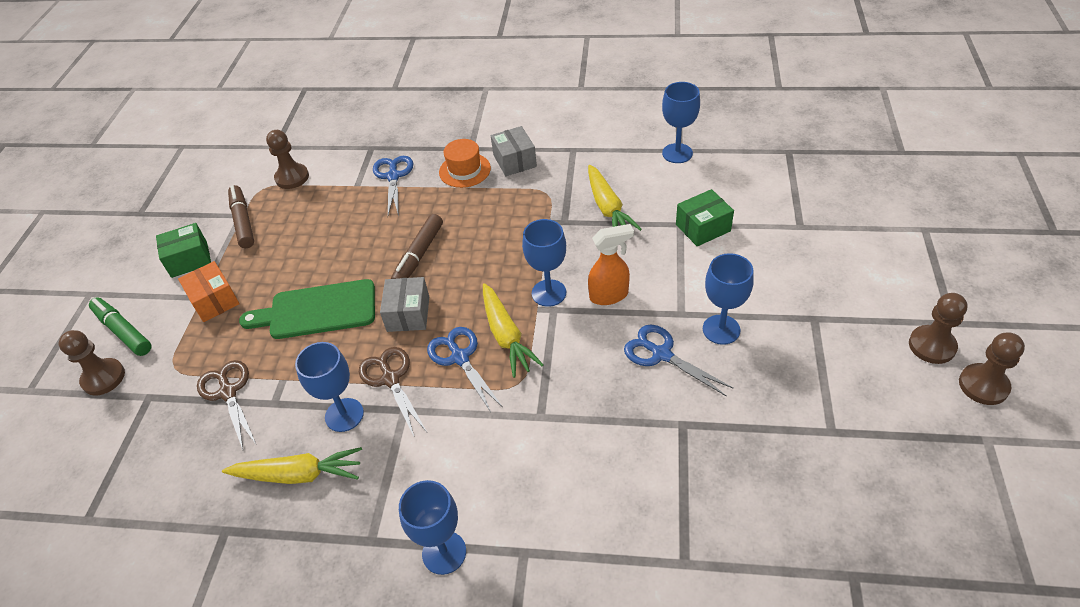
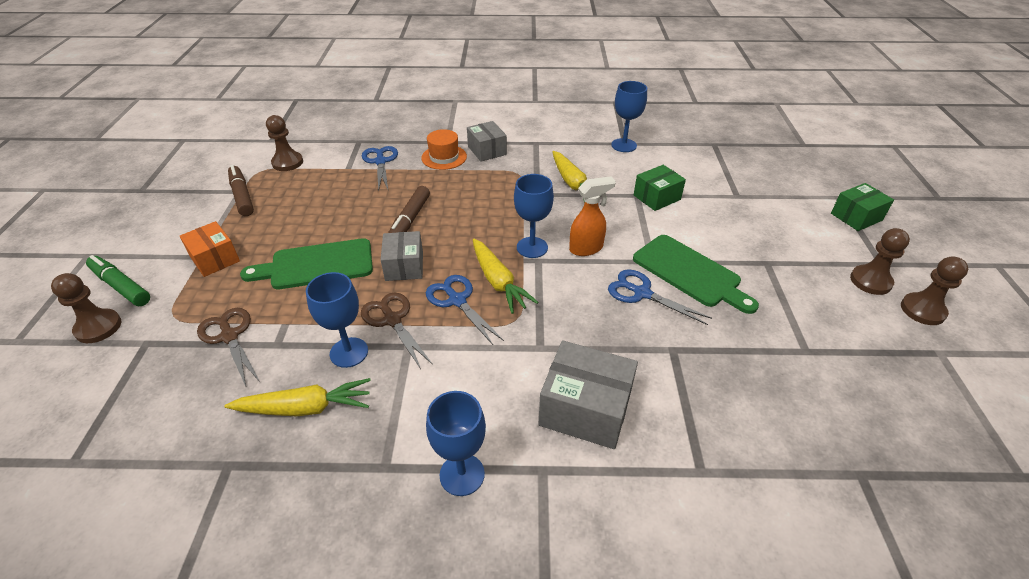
camera: 10 degrees left, 5 degrees down
(189, 259) = (189, 226): green box -> green box (856, 217)
(577, 489) = (585, 409): none -> grey box
(721, 329) = (690, 273): blue goblet -> green cutting board

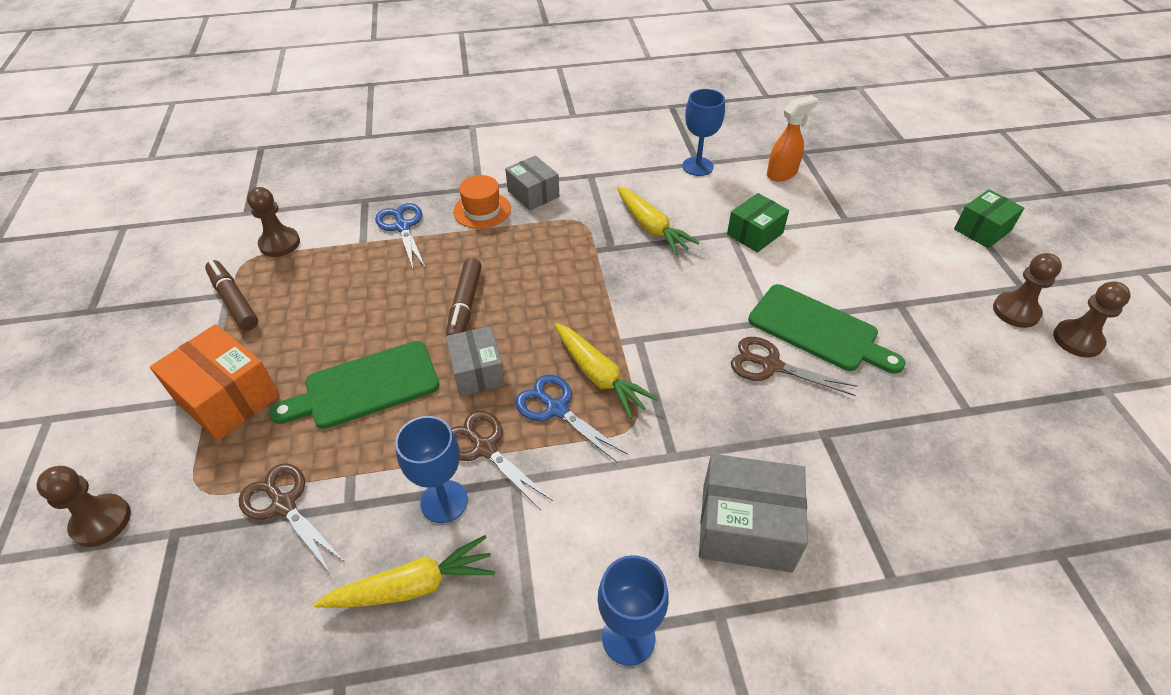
camera: 10 degrees left, 5 degrees up
(121, 286) = (112, 457): green marker -> none
(215, 259) = (227, 398): orange box -> orange box, size x1.51
(532, 247) = (626, 323): blue goblet -> none
(586, 248) = (691, 315): orange spray bottle -> orange spray bottle (782, 174)
(642, 293) = (771, 365): blue scissors -> brown scissors

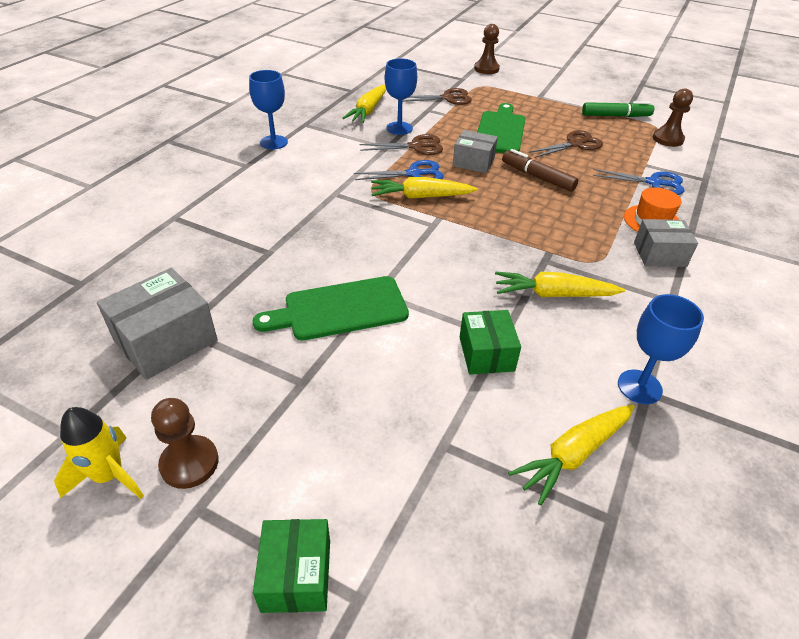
camera: 125 degrees right, 5 degrees down
(227, 398) = (533, 100): orange box -> none
(234, 301) = (616, 116): brown marker -> green marker
(746, 527) = (266, 193): grey box -> grey box (166, 341)
(771, 365) = (341, 265): brown scissors -> brown scissors (575, 144)
(782, 174) = (573, 455): orange spray bottle -> yellow carrot
(1077, 340) = (109, 476): brown pawn -> yellow rocket

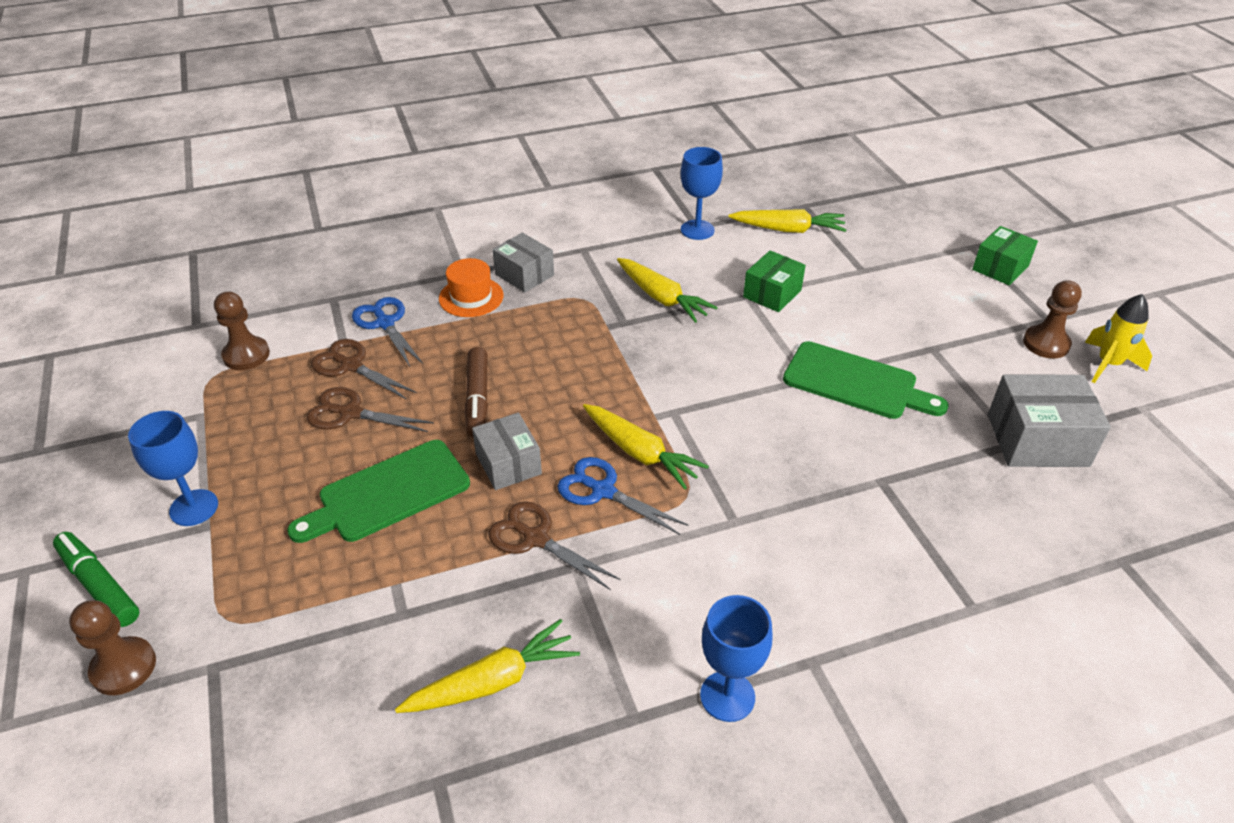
camera: 135 degrees left, 0 degrees up
(399, 128) = (505, 596): blue goblet -> blue goblet (194, 508)
(447, 98) = (330, 623): brown scissors -> brown scissors (351, 366)
(616, 116) = (210, 421): green marker -> green marker (99, 585)

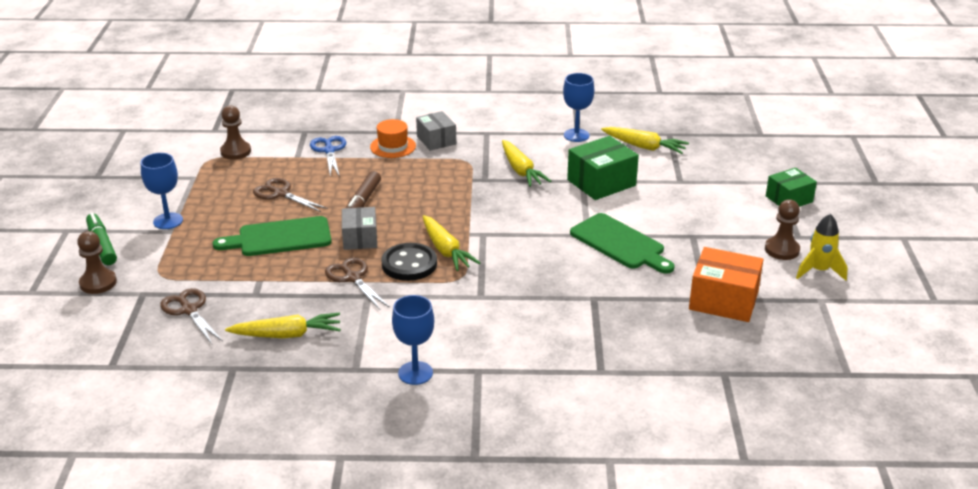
camera: 20 degrees right, 10 degrees down
(351, 366) = (295, 169): brown scissors -> brown scissors (189, 310)
(603, 491) = (409, 264): blue scissors -> black button
(772, 293) = (601, 182): green box -> green box, size x1.51
(1037, 440) = (723, 300): grey box -> orange box

